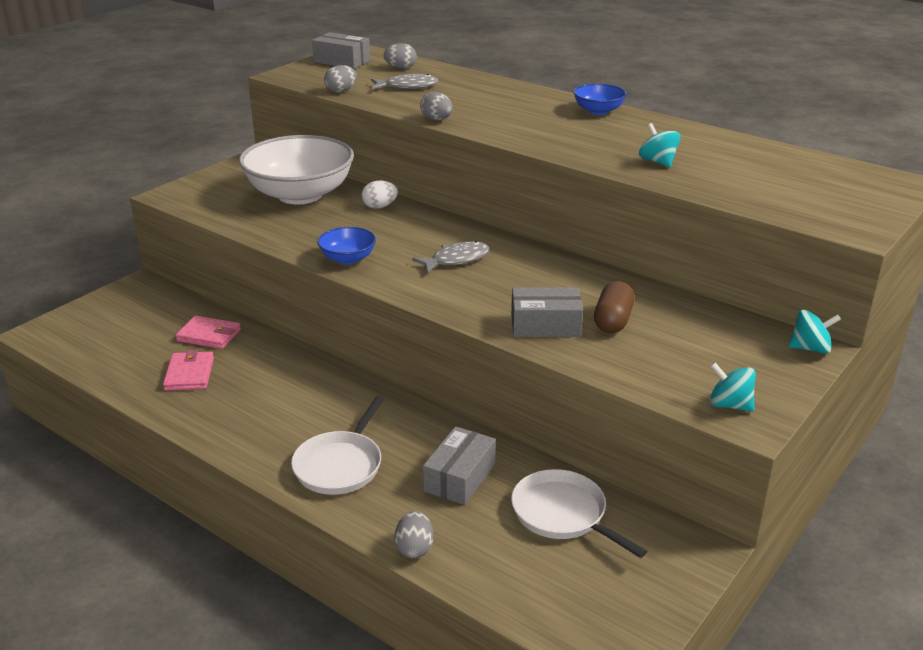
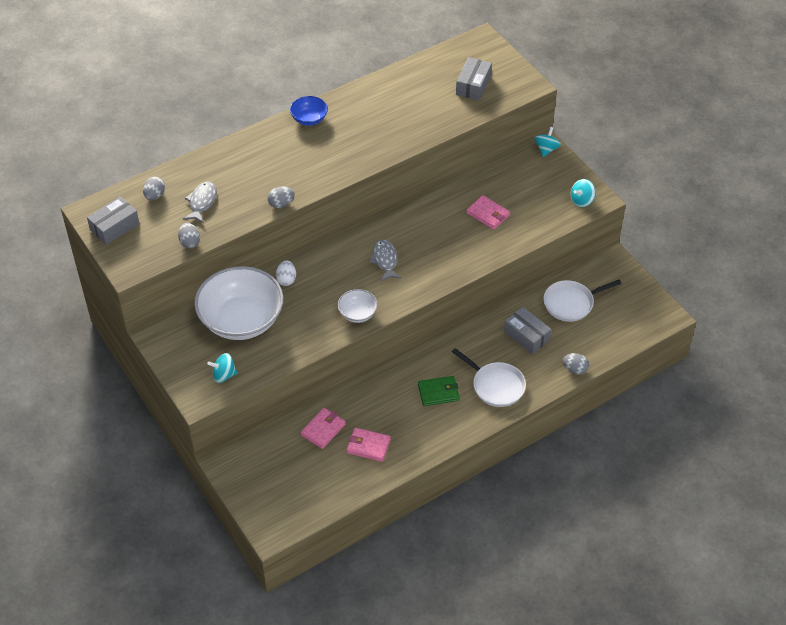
camera: 70 degrees left, 20 degrees up
(305, 413) = (438, 392): none -> green wallet
(348, 259) = (357, 313): blue bowl -> white bowl
(545, 325) = (480, 243): grey box -> grey box (473, 85)
(612, 321) = (488, 214): brown capsule -> pink wallet
(658, 162) = (407, 123): turquoise spinning top -> turquoise spinning top (224, 375)

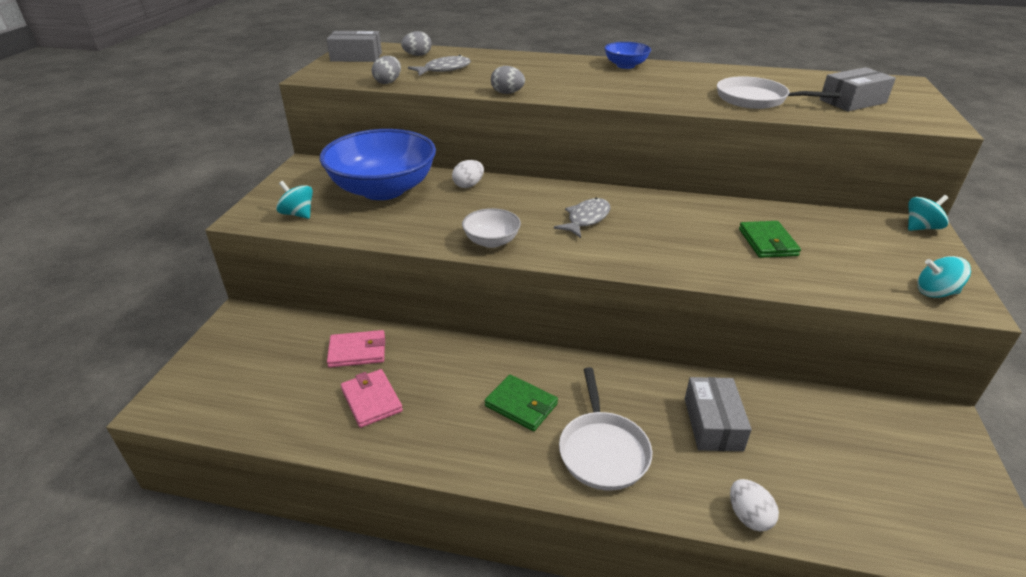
camera: 45 degrees right, 15 degrees down
(241, 320) = (383, 189): white bowl -> blue bowl
(488, 214) = (768, 242): pink wallet -> green wallet
(571, 303) = (823, 429): white pan -> white pan (755, 99)
(574, 369) = (748, 516): grey egg -> white egg

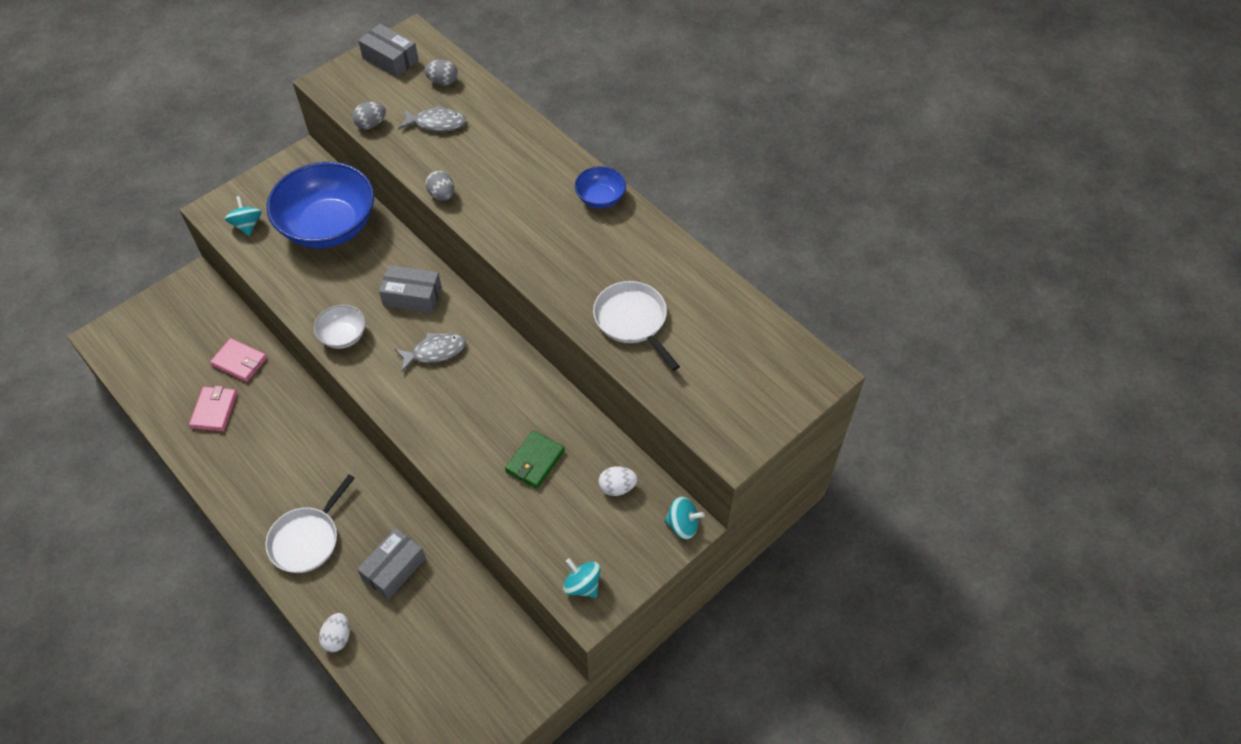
camera: 35 degrees right, 20 degrees up
(468, 185) = (394, 257): white egg -> white egg (617, 487)
(521, 405) = (295, 473): green wallet -> none
(852, 101) = (714, 374): grey box -> grey box (412, 296)

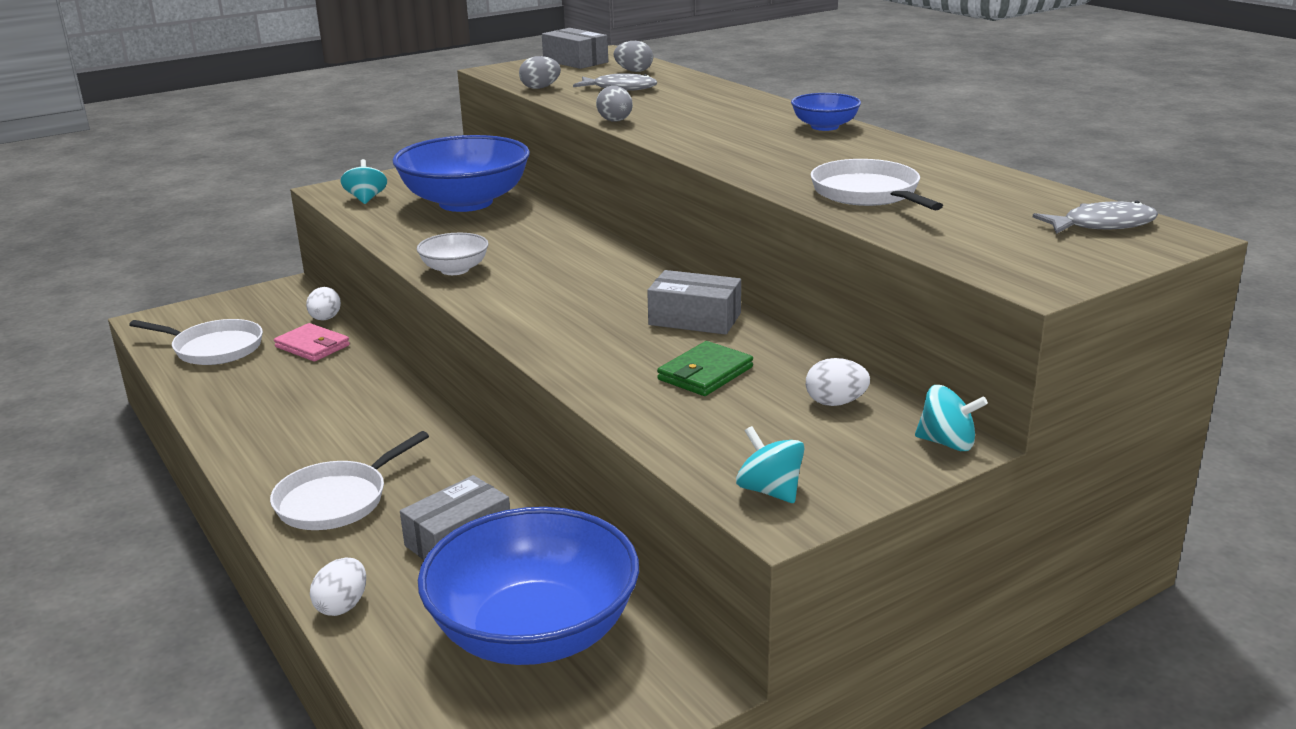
camera: 10 degrees right, 30 degrees down
(166, 371) = (214, 348): none -> white pan
(214, 410) = (260, 381): pink wallet -> none
(239, 323) = (325, 319): none -> white egg
(412, 296) = (557, 248): grey box -> grey box (694, 319)
(435, 352) = (576, 285): grey fish -> grey fish (1102, 225)
(455, 646) = (534, 633): none -> blue bowl

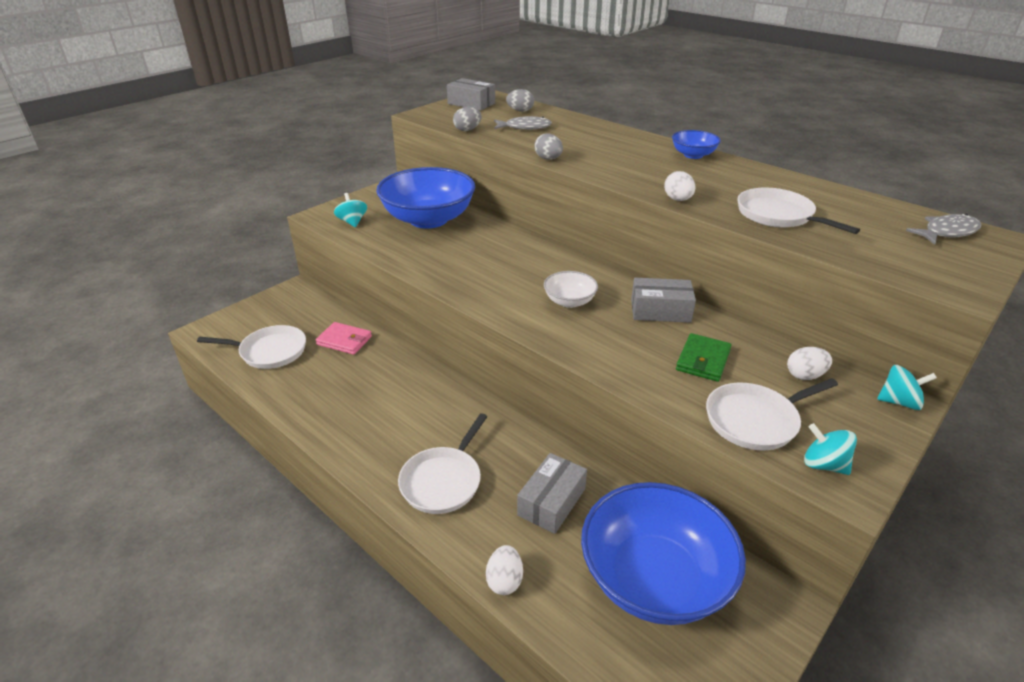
camera: 15 degrees left, 10 degrees up
(325, 319) = (340, 315): white egg -> white egg (678, 199)
(455, 270) = (463, 283): white bowl -> white bowl (569, 301)
(718, 439) = (755, 420): none -> white pan

